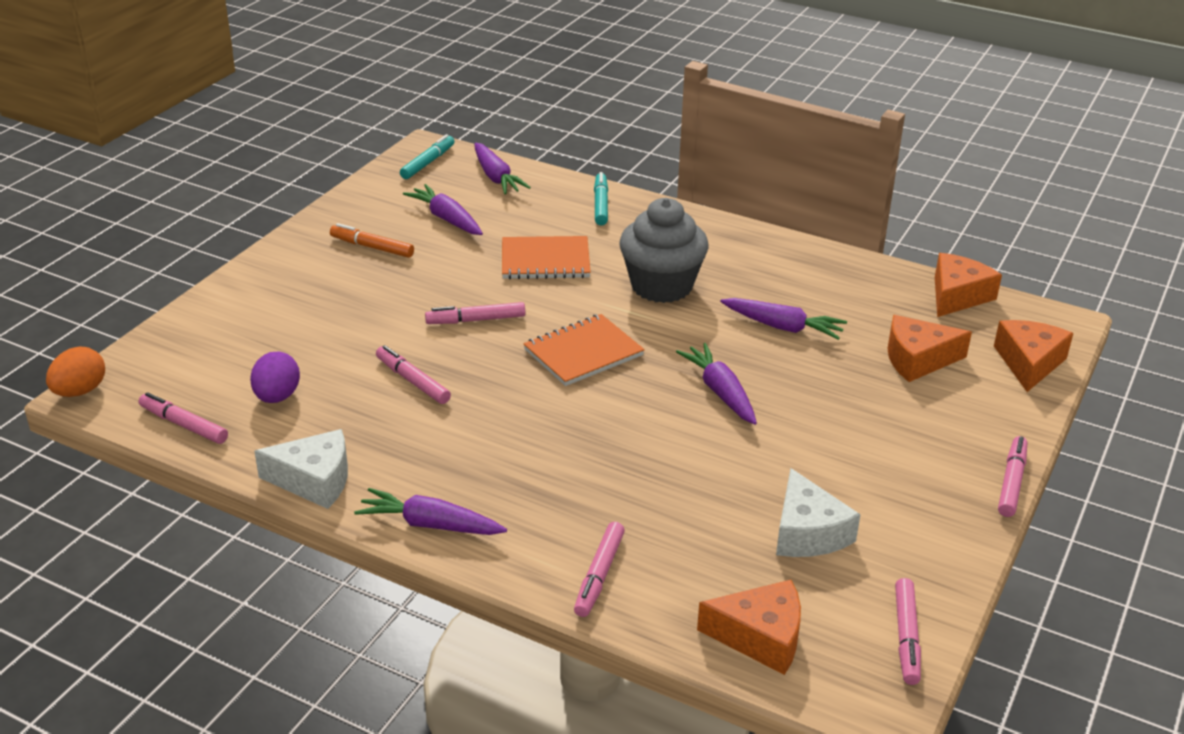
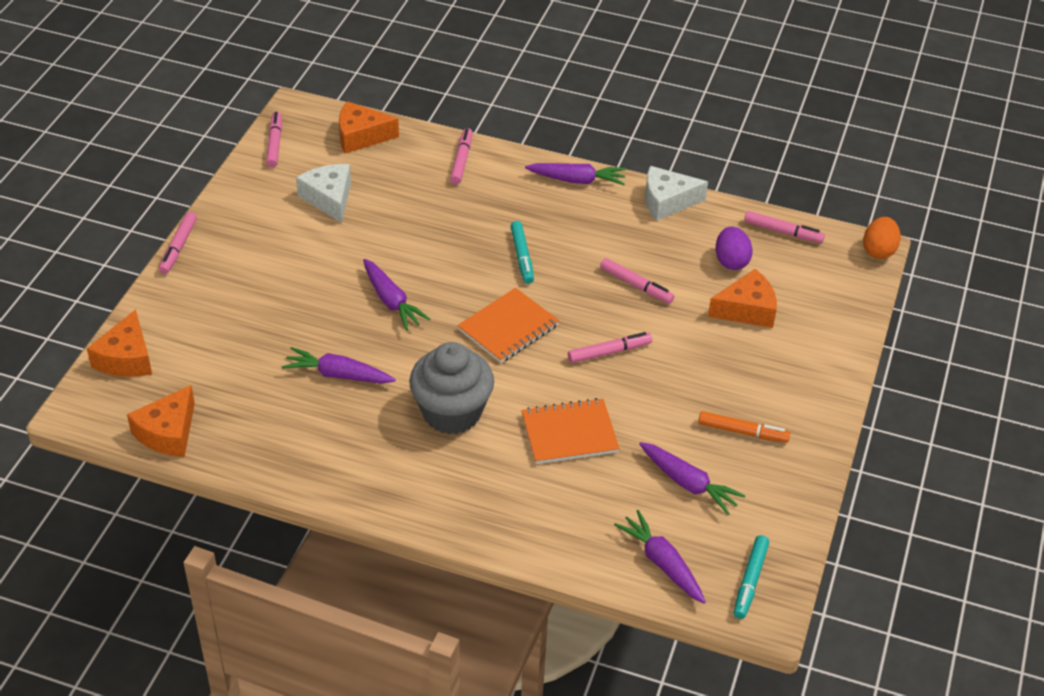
camera: 170 degrees right, 10 degrees up
(601, 204) = (533, 528): turquoise marker -> turquoise marker (522, 257)
(917, 359) = (223, 351): orange cheese -> orange cheese (747, 310)

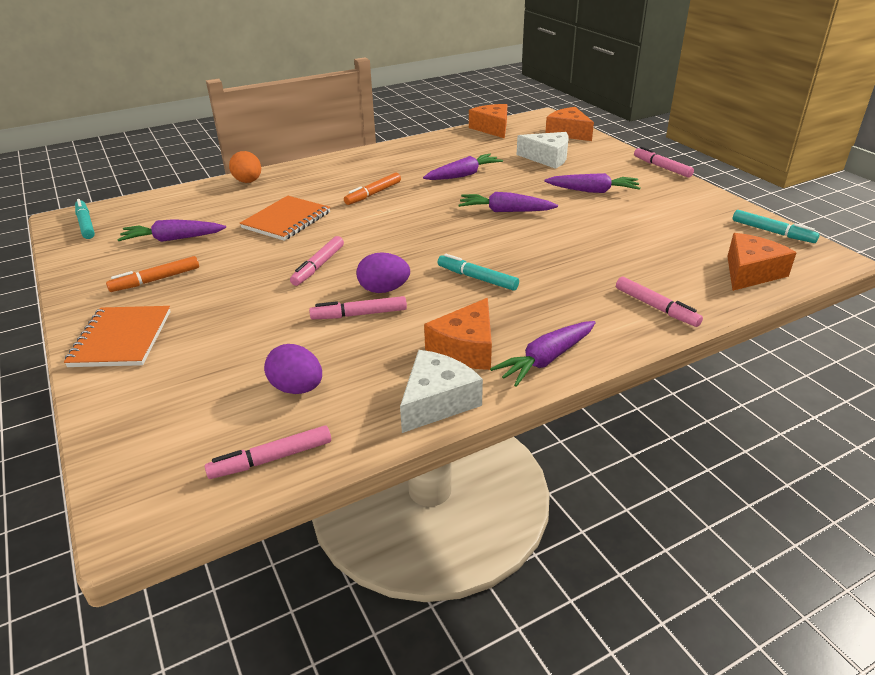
camera: 135 degrees right, 10 degrees down
(274, 144) = (772, 232): pink marker -> turquoise marker
(329, 198) = (663, 229): white cheese -> white cheese (547, 158)
(452, 412) = (373, 194): grey cupcake -> orange marker
(508, 328) = (410, 239): orange notebook -> orange notebook (121, 339)
(594, 294) = (384, 290): none -> purple egg
(662, 563) = (155, 206): purple carrot -> purple carrot (592, 191)
(747, 310) = (234, 357): orange cheese -> orange cheese (466, 348)
(878, 251) = (120, 523): orange egg -> orange egg (248, 182)

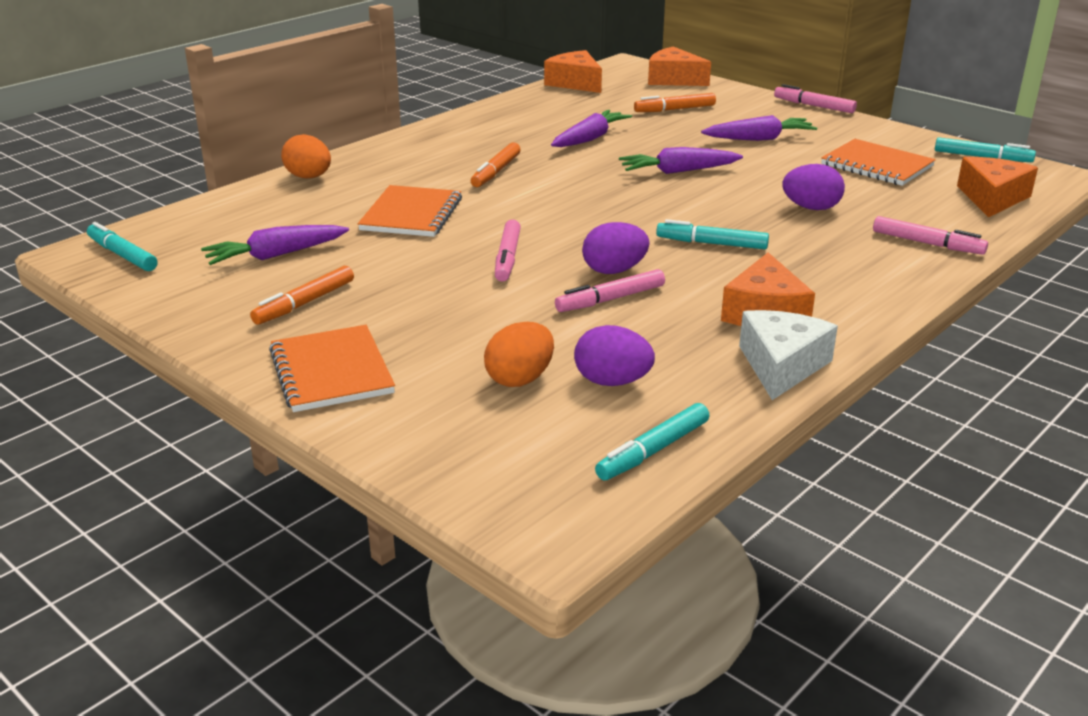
camera: 20 degrees left, 5 degrees down
(235, 371) = (520, 379): none -> orange egg
(271, 459) = (653, 451): pink marker -> turquoise marker
(546, 359) = (859, 308): purple carrot -> none
(547, 158) = (674, 109): white cheese -> orange marker
(583, 258) = (811, 208): none -> purple egg
(671, 227) = (876, 165): none -> orange notebook

